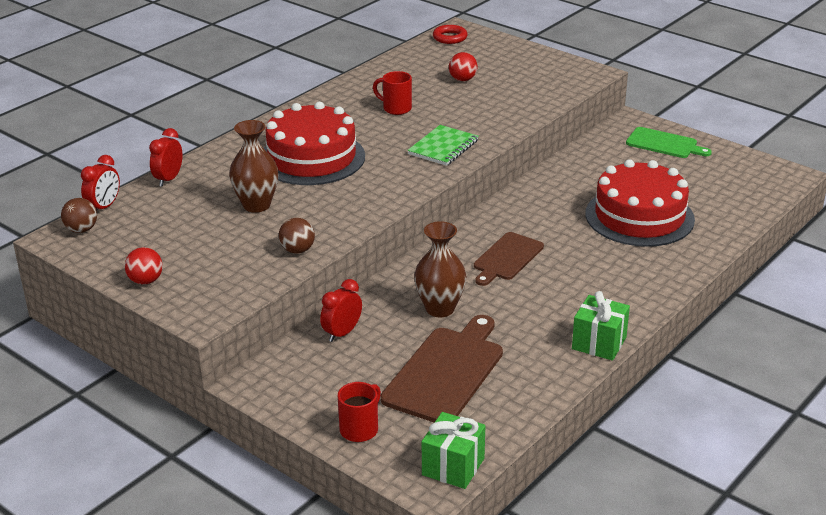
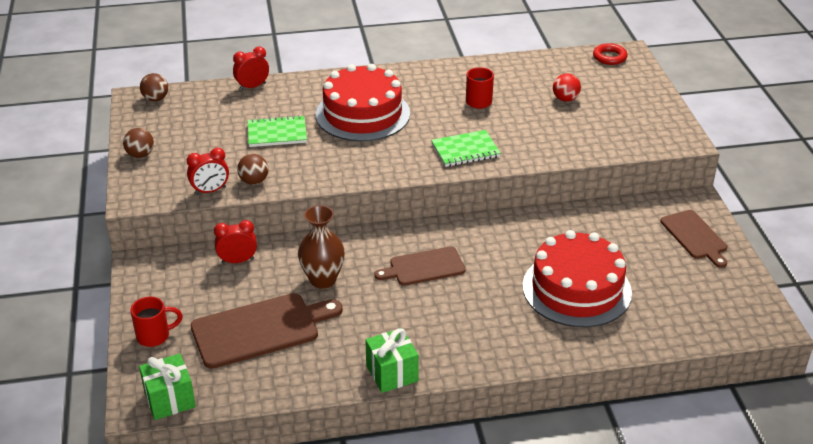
camera: 40 degrees right, 5 degrees up
(104, 207) = (189, 89): red clock -> red clock (210, 190)
(145, 281) = (140, 155): red ball -> brown ball
(256, 205) = (277, 133): brown vase -> green notebook
(664, 144) = (695, 237): green cutting board -> brown cutting board

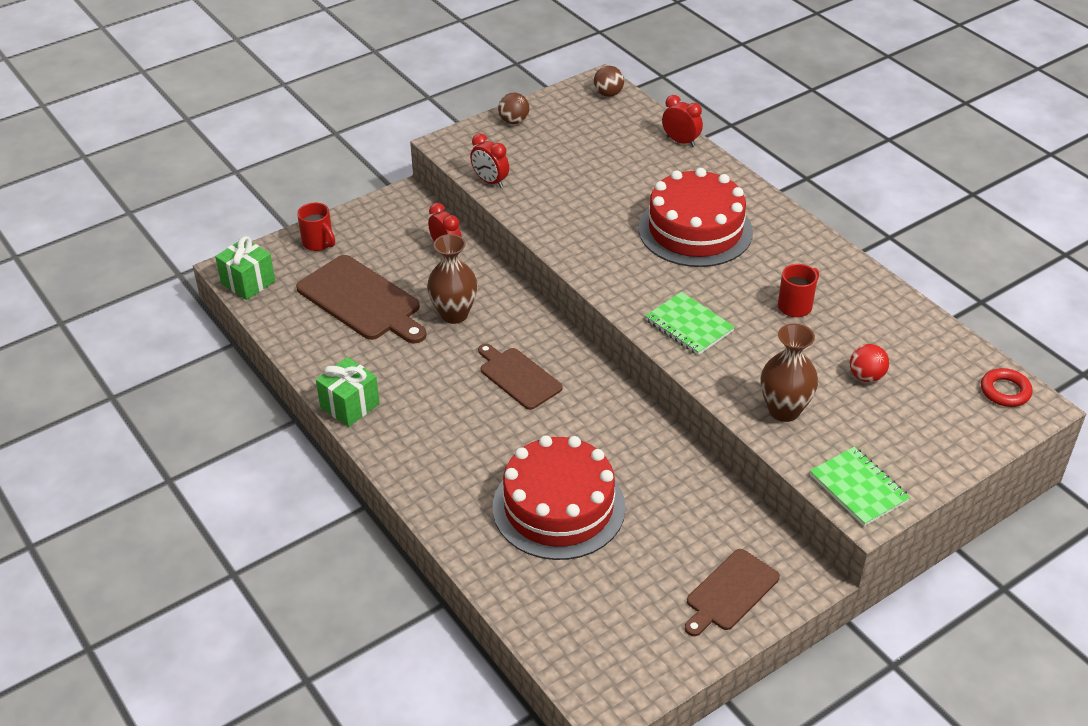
camera: 65 degrees right, 5 degrees up
(254, 181) = (523, 201): brown ball -> none
(277, 133) = (612, 187): green notebook -> green notebook (858, 488)
(577, 140) = (784, 410): none -> brown vase

